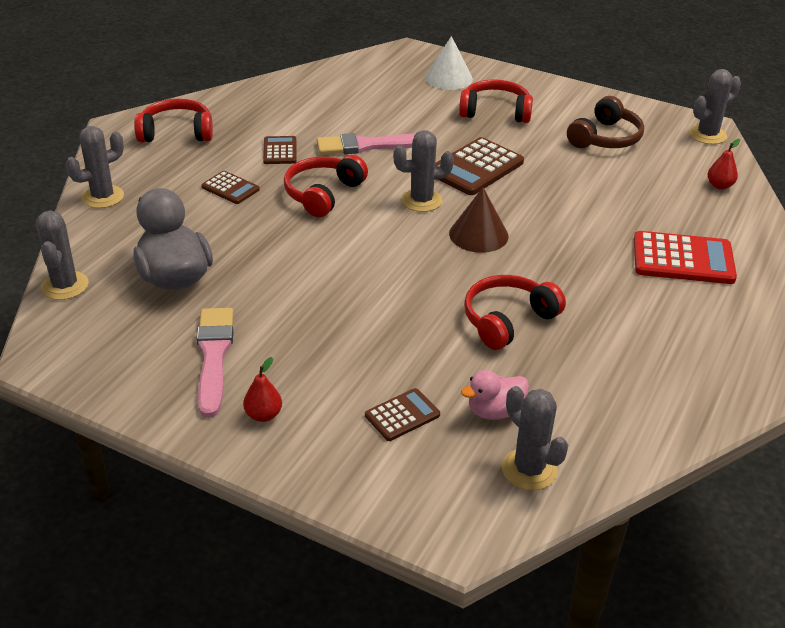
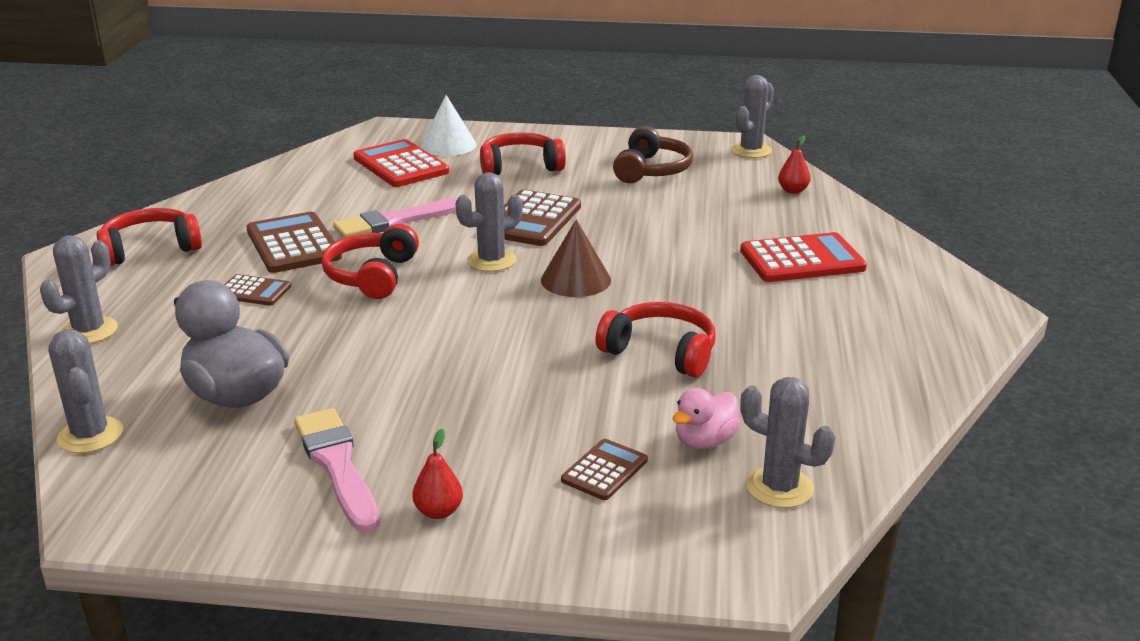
camera: 20 degrees left, 10 degrees down
(280, 151) = (293, 244): brown calculator -> brown calculator, size x1.79
(400, 91) = (400, 165): none -> red calculator
(508, 320) = (660, 352): red headphones -> red headphones turned 90 degrees clockwise

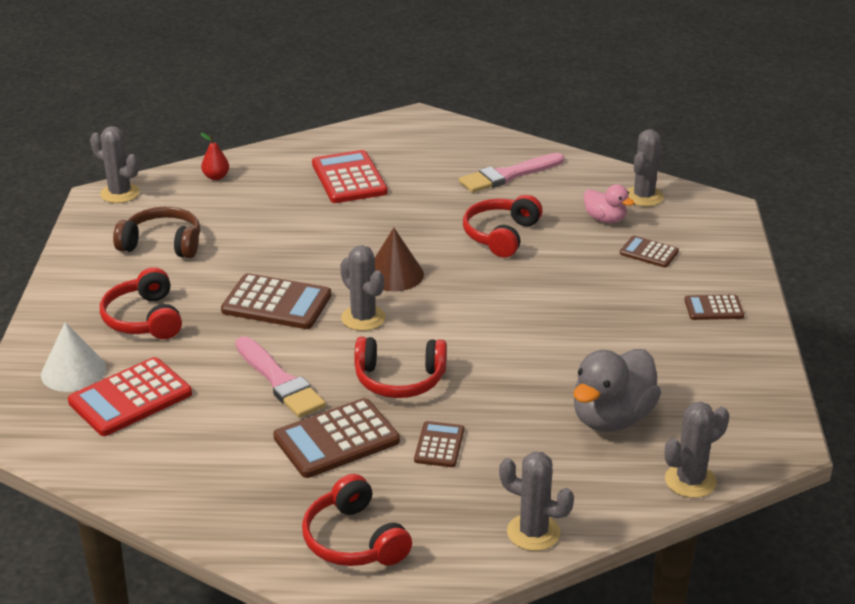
camera: 95 degrees left, 5 degrees up
(337, 465) = (682, 354): pink brush -> pink brush (508, 175)
(438, 511) = (713, 308): red pear -> brown calculator

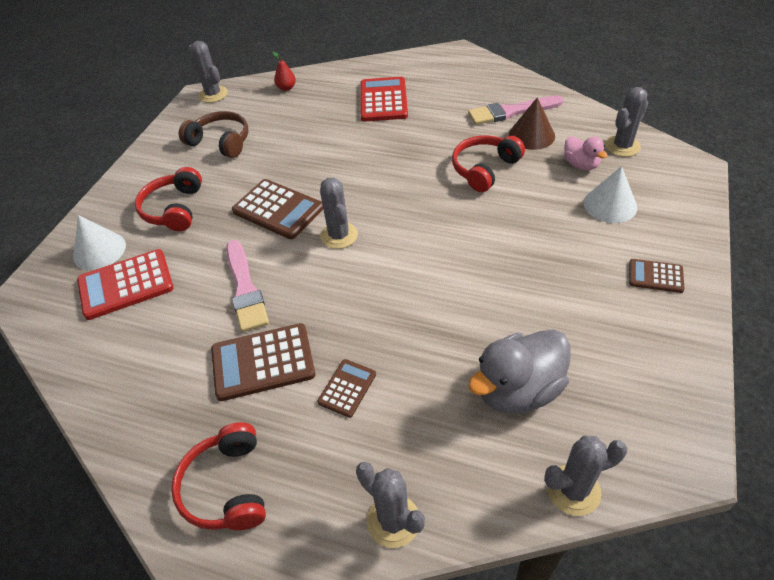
camera: 20 degrees right, 15 degrees up
(394, 274) = (382, 195): brown cone -> brown cone (531, 135)
(399, 380) = (342, 306): red headphones -> none
(649, 252) = (610, 205): brown calculator -> white cone

